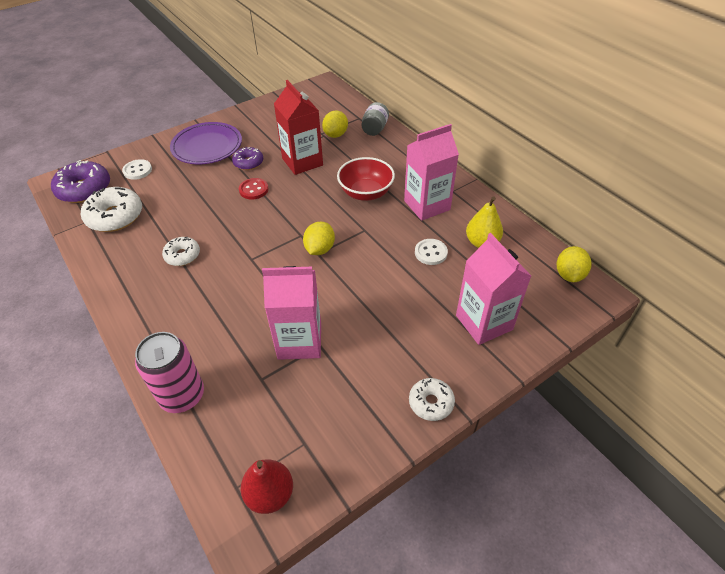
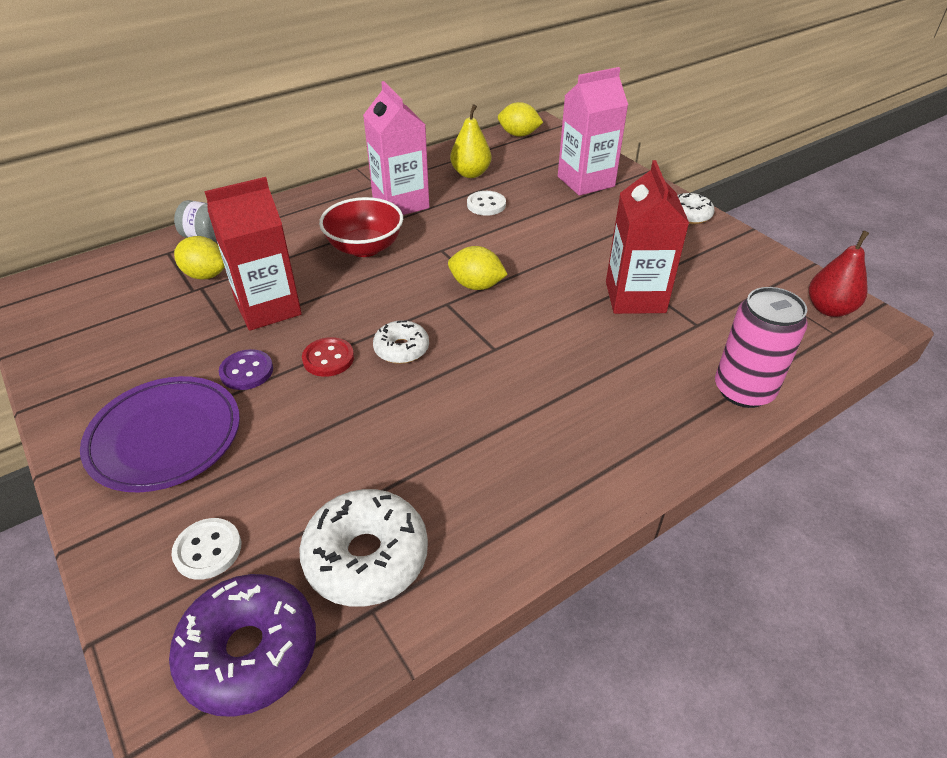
camera: 90 degrees left, 5 degrees down
(182, 255) = (486, 428): white donut -> white donut (401, 349)
(248, 163) = (246, 371): purple donut -> purple button
(299, 341) = (635, 297): pink carton -> red carton

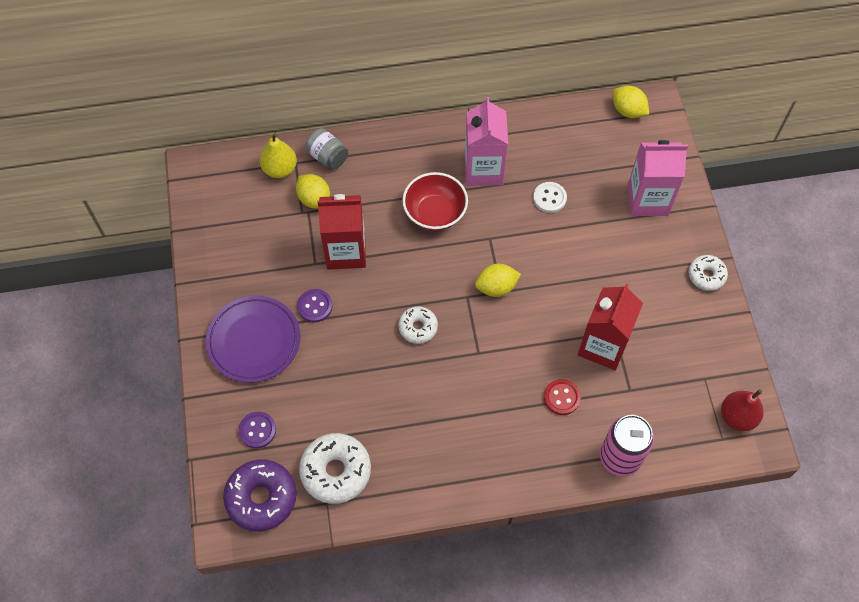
camera: 25 degrees right, 20 degrees up
(208, 550) = (257, 430): white button -> purple button
(328, 359) = (368, 316): red button -> red button (561, 397)
(470, 173) = (557, 152): yellow pear -> yellow pear (280, 169)
(476, 285) = (496, 287): yellow lemon -> yellow lemon turned 60 degrees counterclockwise

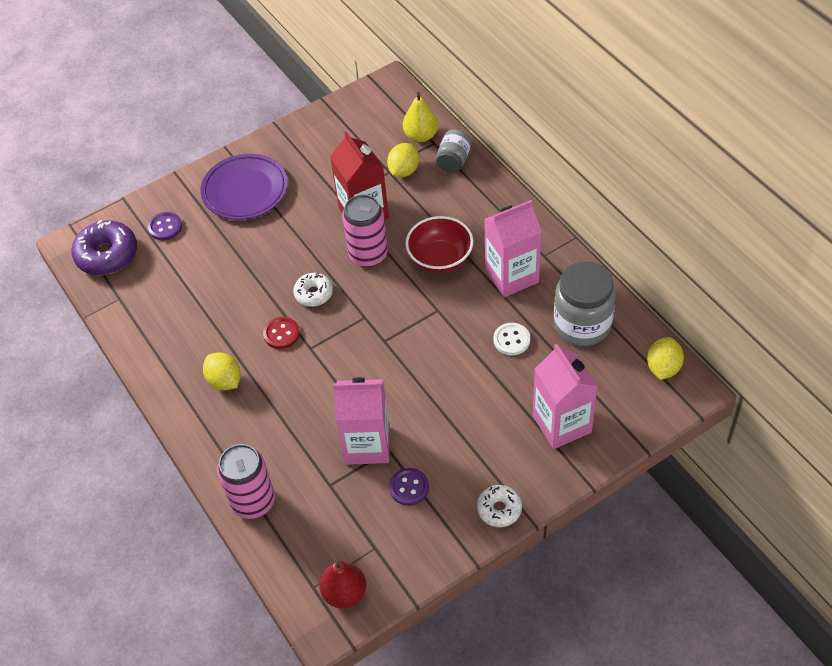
camera: 70 degrees right, 10 degrees down
(315, 306) = (298, 215): purple button -> purple button (409, 487)
(336, 471) = (150, 293): white donut -> none
(397, 266) = (368, 255): none -> pink can
(496, 287) = (386, 335): yellow lemon -> yellow lemon (225, 381)
(560, 143) = (582, 324): none -> grey jar
(561, 397) = (295, 430): red button -> red button (281, 334)
(603, 346) = (367, 445): red carton -> pink carton

